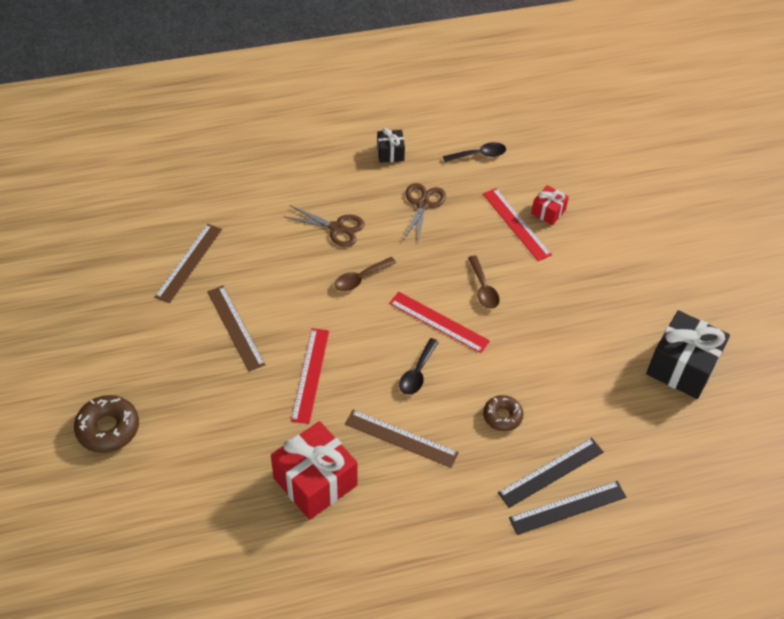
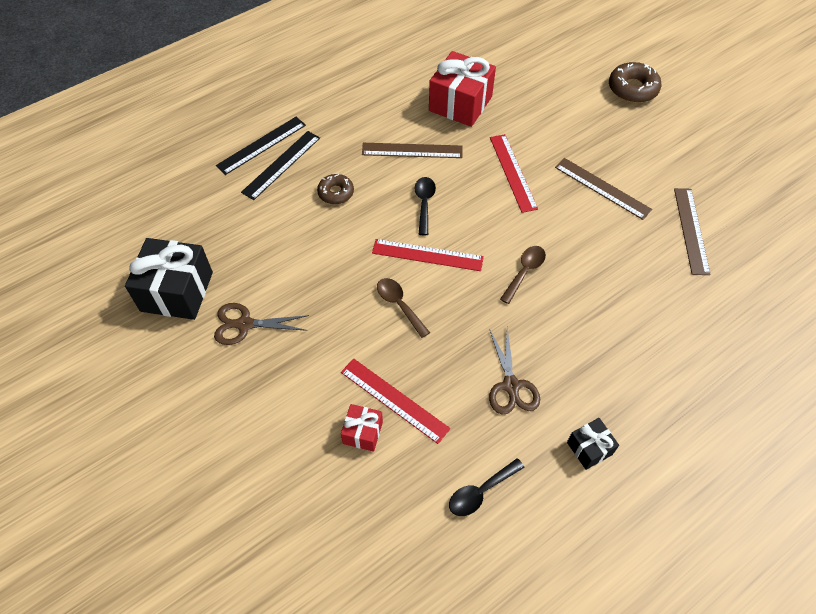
camera: 160 degrees right, 5 degrees up
(336, 228) = (583, 319): brown scissors -> brown scissors (245, 324)

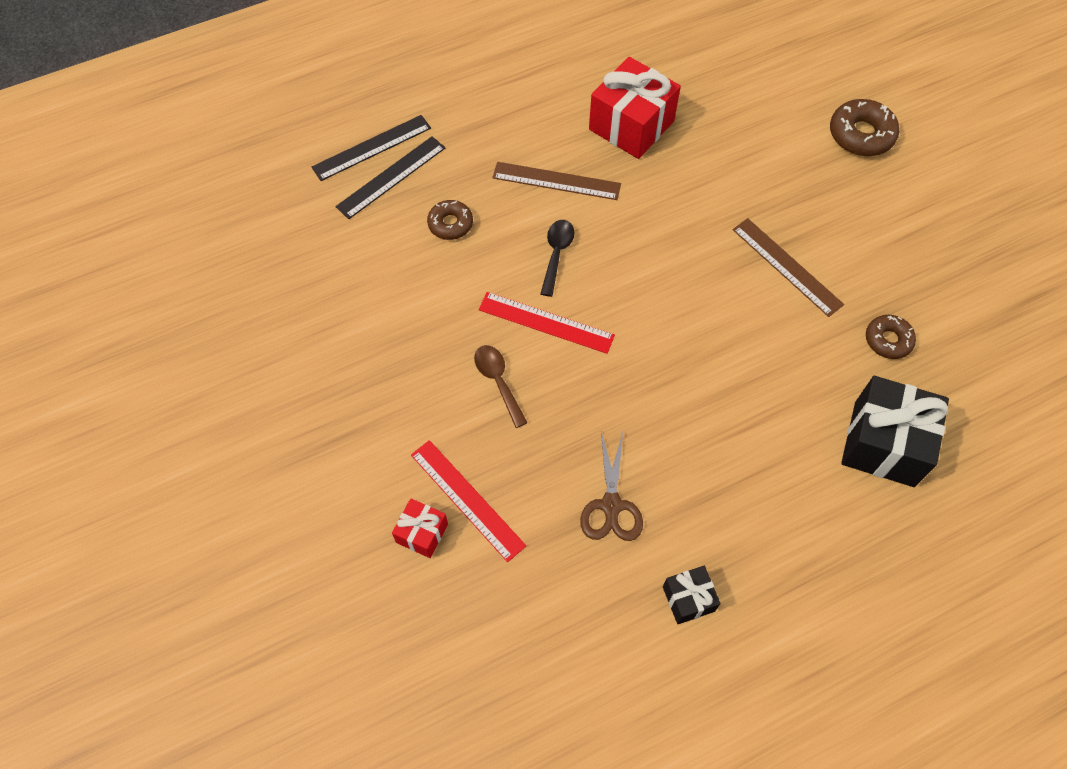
camera: 10 degrees right, 5 degrees up
(177, 291) = (237, 323): black gift -> black gift (884, 443)
(245, 324) = (309, 377): brown scissors -> none
(480, 492) = (545, 629): black spoon -> none
(513, 172) = (677, 228): red ruler -> none
(524, 272) = (661, 363): brown spoon -> none
(691, 230) = (888, 340): brown ruler -> brown donut

